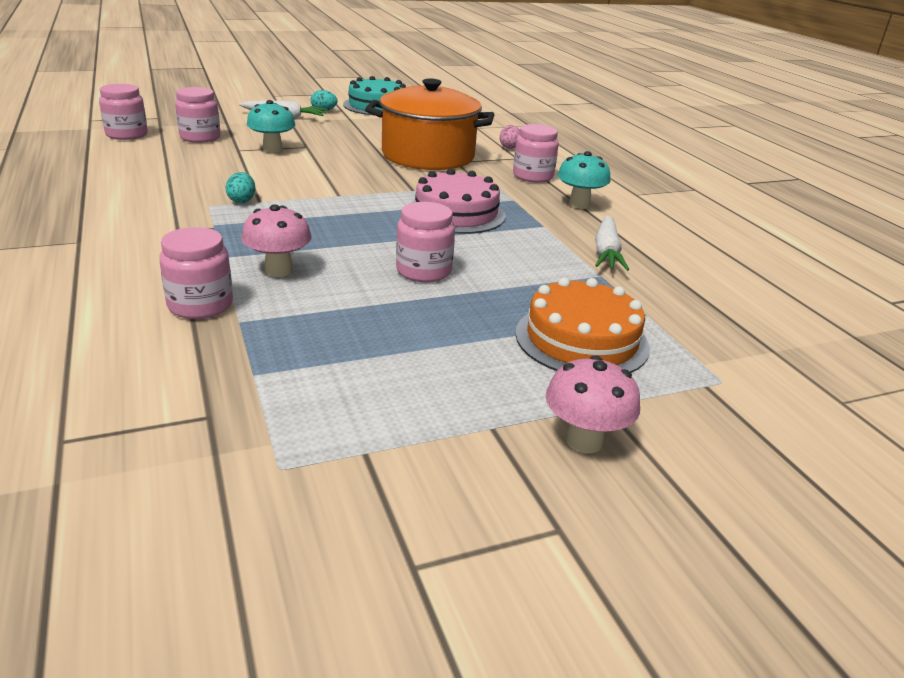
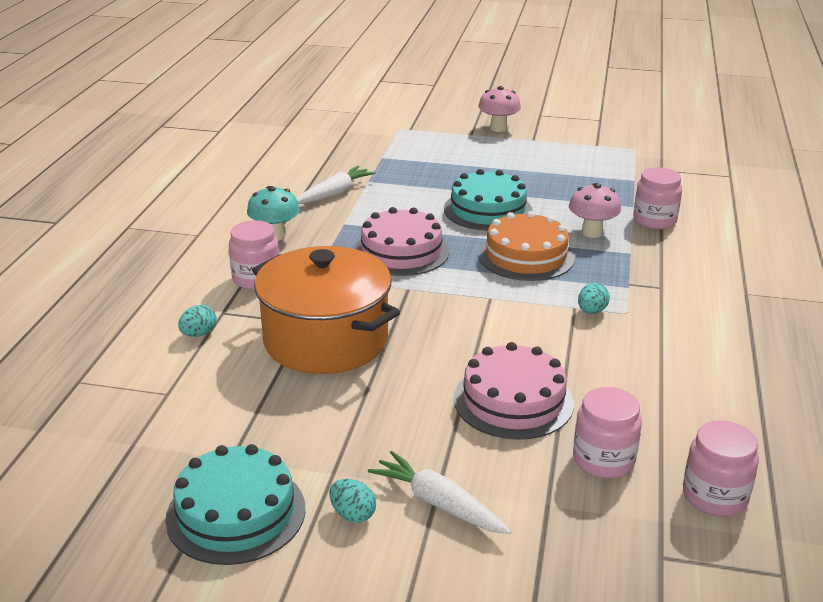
camera: 145 degrees left, 0 degrees up
(272, 149) = (513, 401): turquoise mushroom -> pink cake
(423, 271) = (488, 210): pink jar -> turquoise cake
(509, 147) = (199, 334): pink egg -> turquoise egg
(581, 340) = (441, 156): orange cake -> orange cake (526, 256)

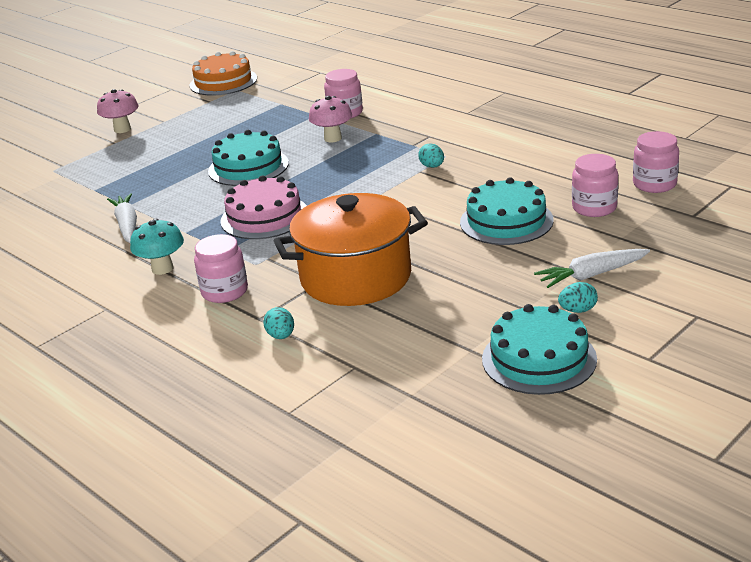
camera: 55 degrees left, 0 degrees up
(513, 401) = (506, 221): pink cake -> turquoise cake
(526, 256) = (334, 170): orange cake -> orange cake (223, 82)

